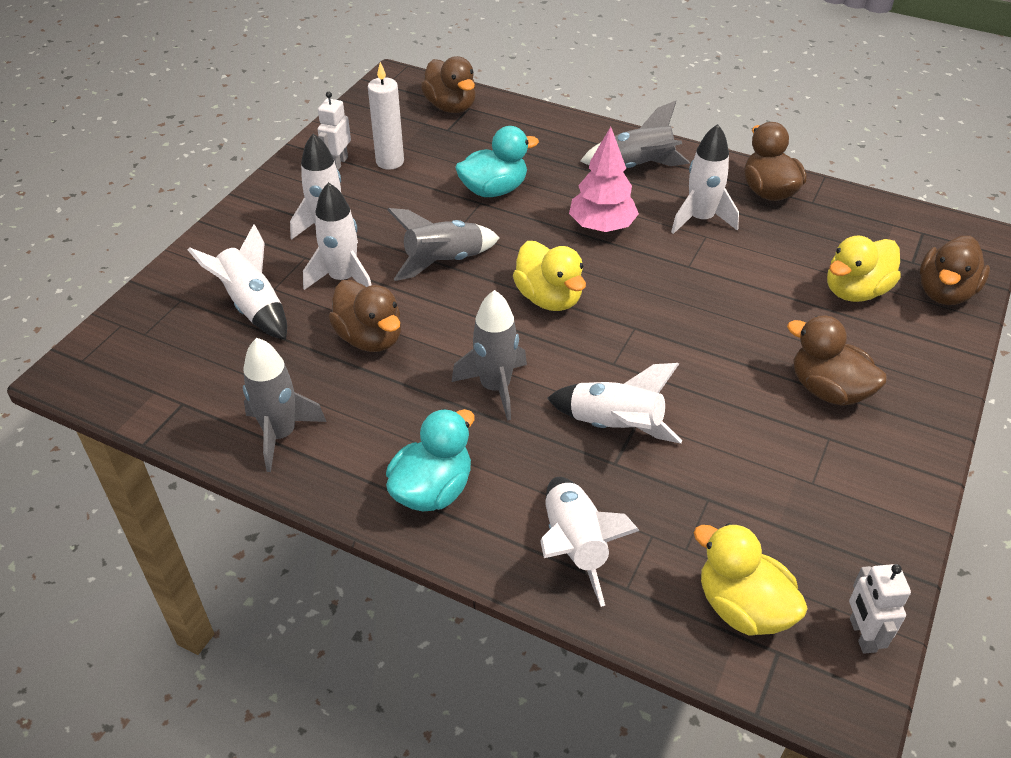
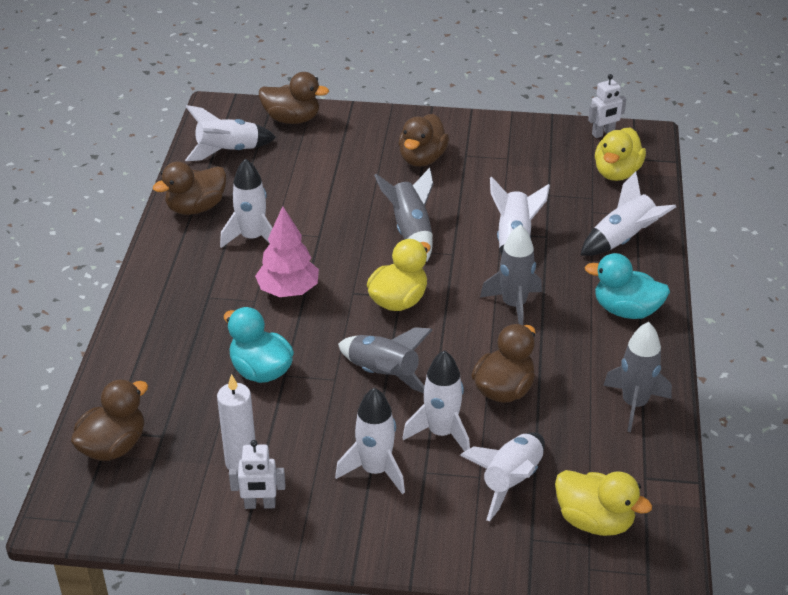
camera: 110 degrees left, 5 degrees down
(637, 166) = (185, 287): grey rocket -> grey rocket (410, 231)
(855, 291) = (310, 156): yellow duck -> yellow duck (594, 521)
(877, 230) = (228, 151): none -> white rocket

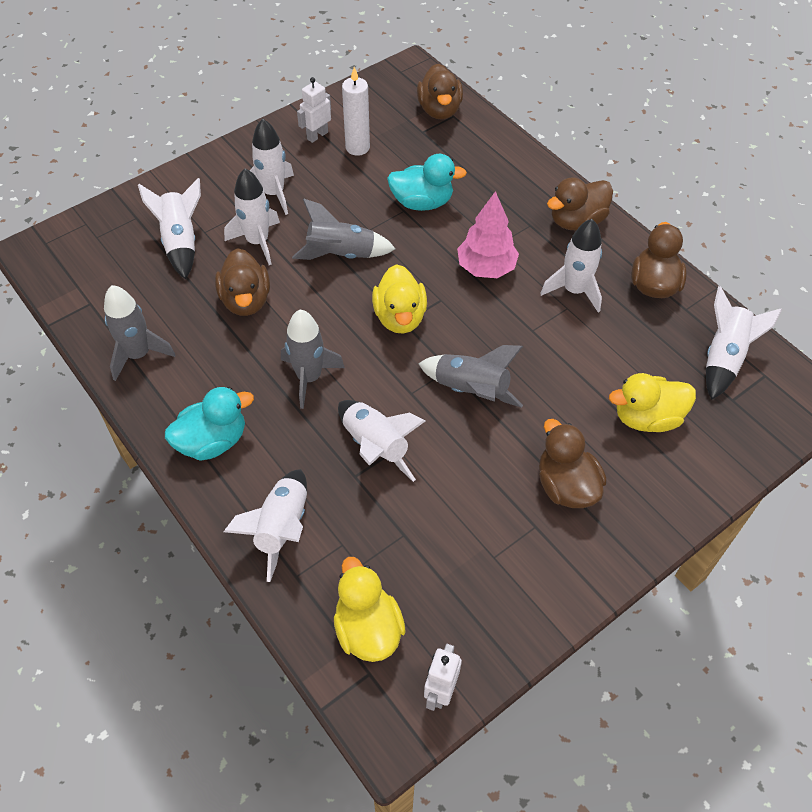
camera: 135 degrees right, 15 degrees up
(292, 119) = (738, 440): brown duck -> brown duck (576, 221)
(594, 521) = (104, 252): yellow duck -> yellow duck (646, 418)

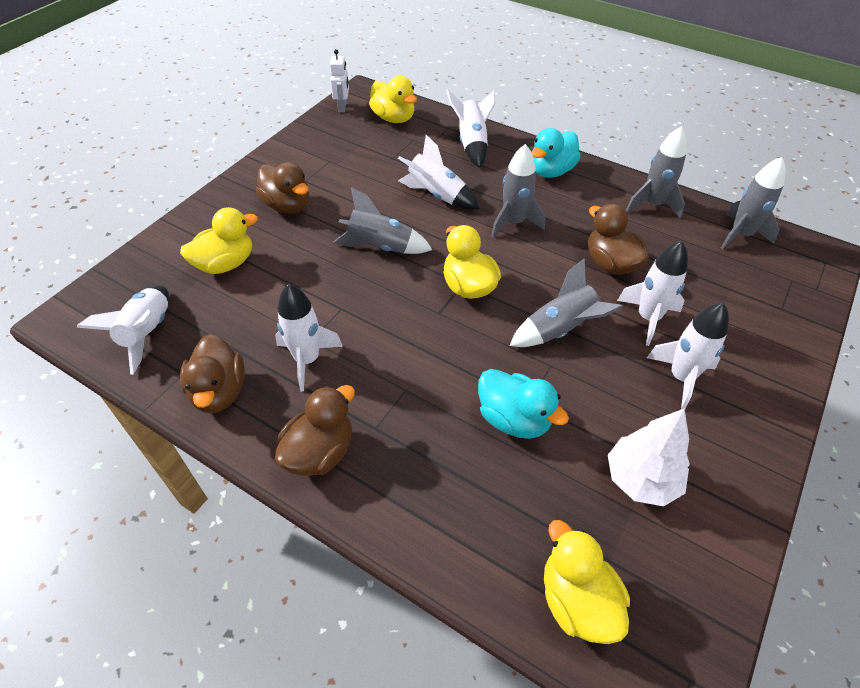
camera: 160 degrees right, 5 degrees down
(89, 292) = (740, 235): none -> grey rocket
(181, 242) = (716, 297): white rocket -> none
(317, 135) = (704, 482): white robot -> none
(357, 147) = (641, 479): white candle -> white tree
(422, 202) = (514, 419): turquoise duck -> turquoise duck turned 120 degrees counterclockwise
(439, 110) = (577, 600): brown duck -> yellow duck
(486, 268) = (407, 358): pink tree -> none

